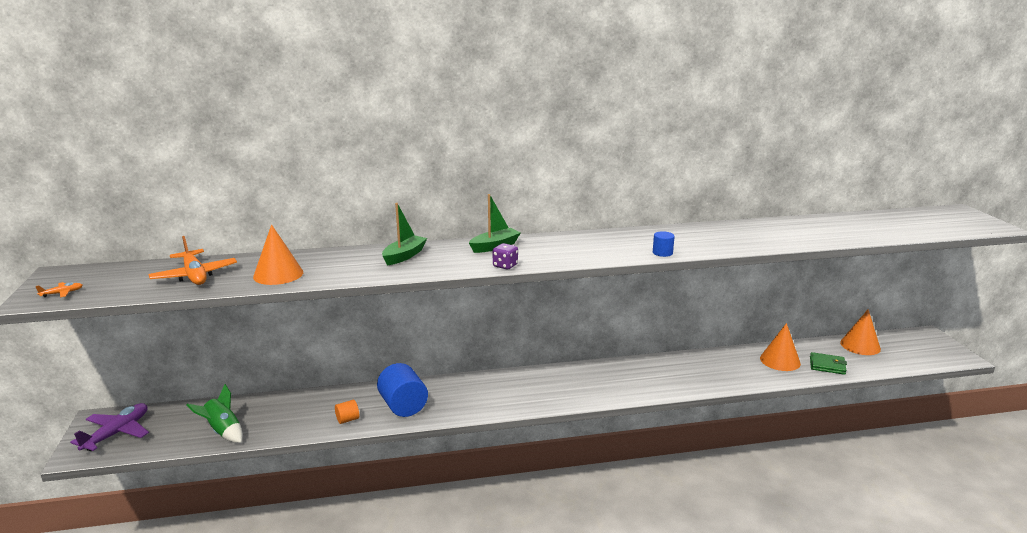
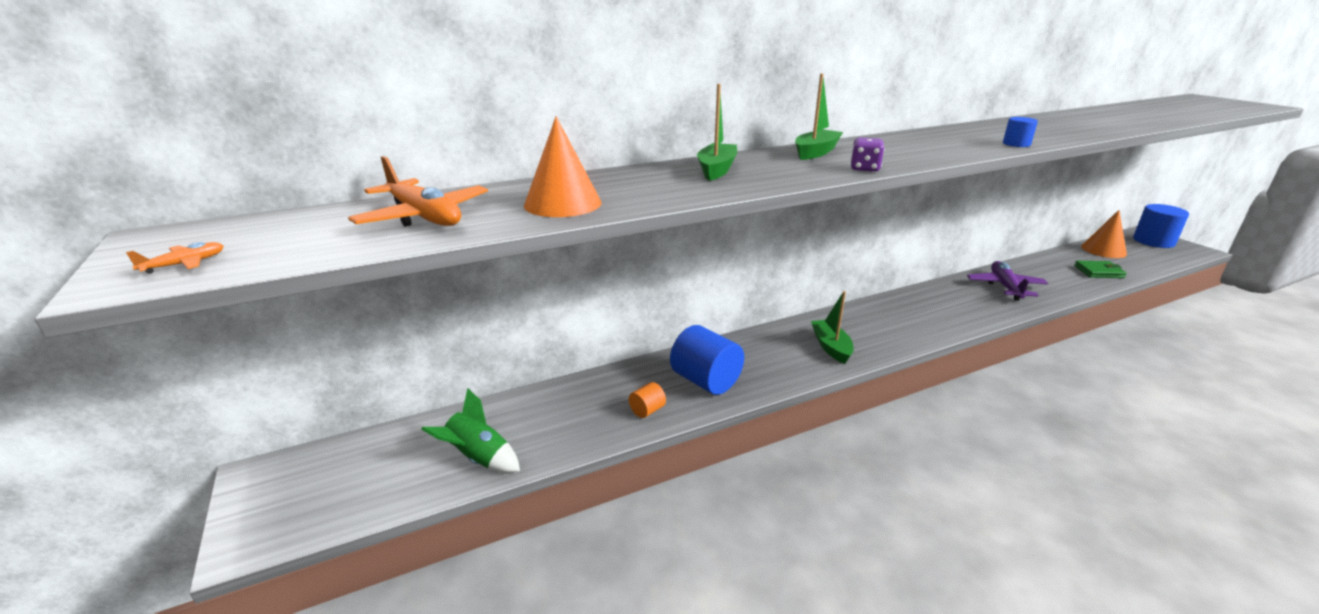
camera: 15 degrees left, 5 degrees up
(117, 433) = (304, 491): purple plane -> purple plane (1005, 287)
(518, 396) = (831, 347): none -> green boat
(780, 361) = (1052, 273): orange cone -> none
(925, 343) = (1153, 241): none -> blue cylinder

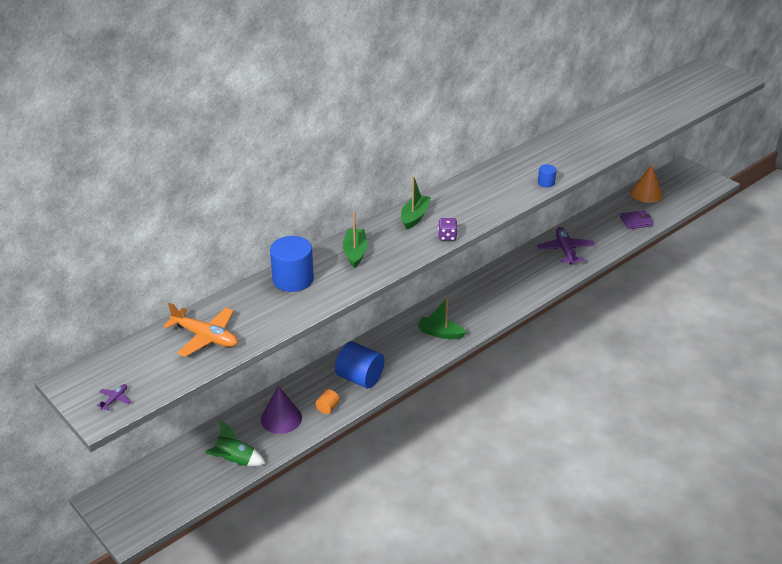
camera: 15 degrees left, 10 degrees up
(184, 264) = (115, 399): orange plane -> purple plane
(563, 204) = (277, 310): orange cone -> none
(575, 412) = (281, 418): none -> purple cone
(831, 347) = (440, 333): green boat -> green boat turned 45 degrees counterclockwise
(1098, 272) = (636, 221): green wallet -> purple wallet
(1153, 241) = (687, 176): blue cylinder -> blue cylinder (293, 279)

